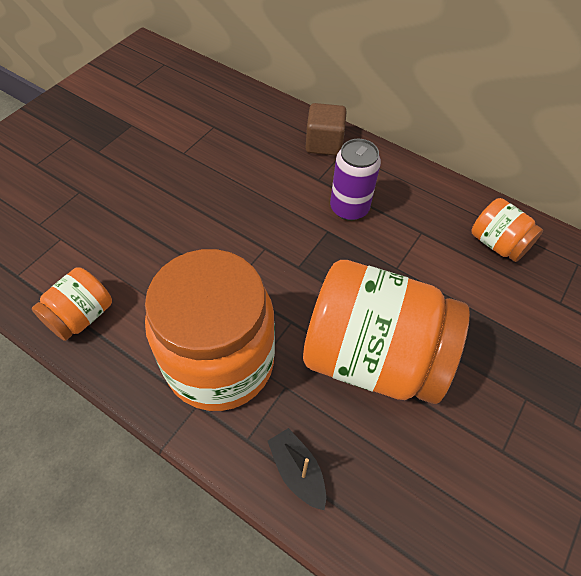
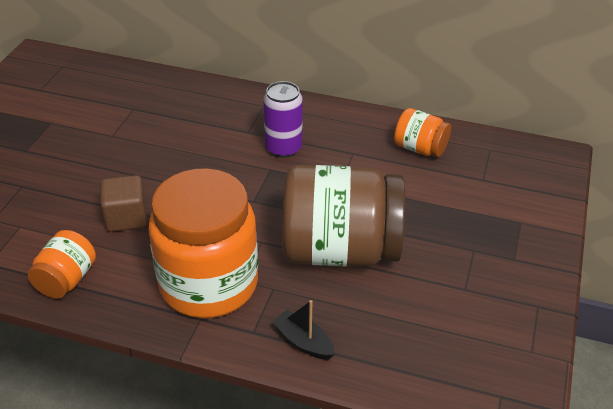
camera: 15 degrees left, 15 degrees down
(324, 143) = (243, 103): brown cube -> brown cube (126, 218)
(373, 356) = (340, 250): orange jar -> brown jar

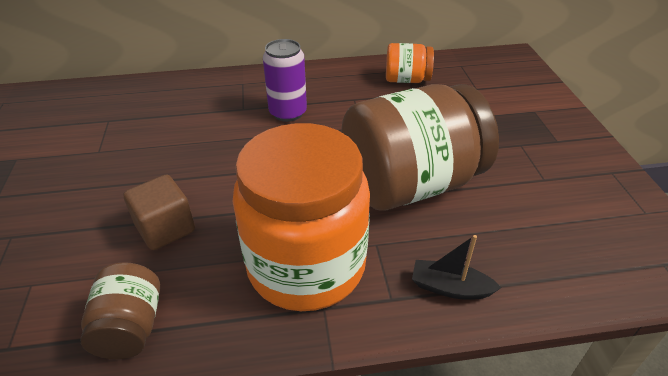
camera: 25 degrees left, 0 degrees up
(66, 280) = (130, 327): orange jar -> brown jar

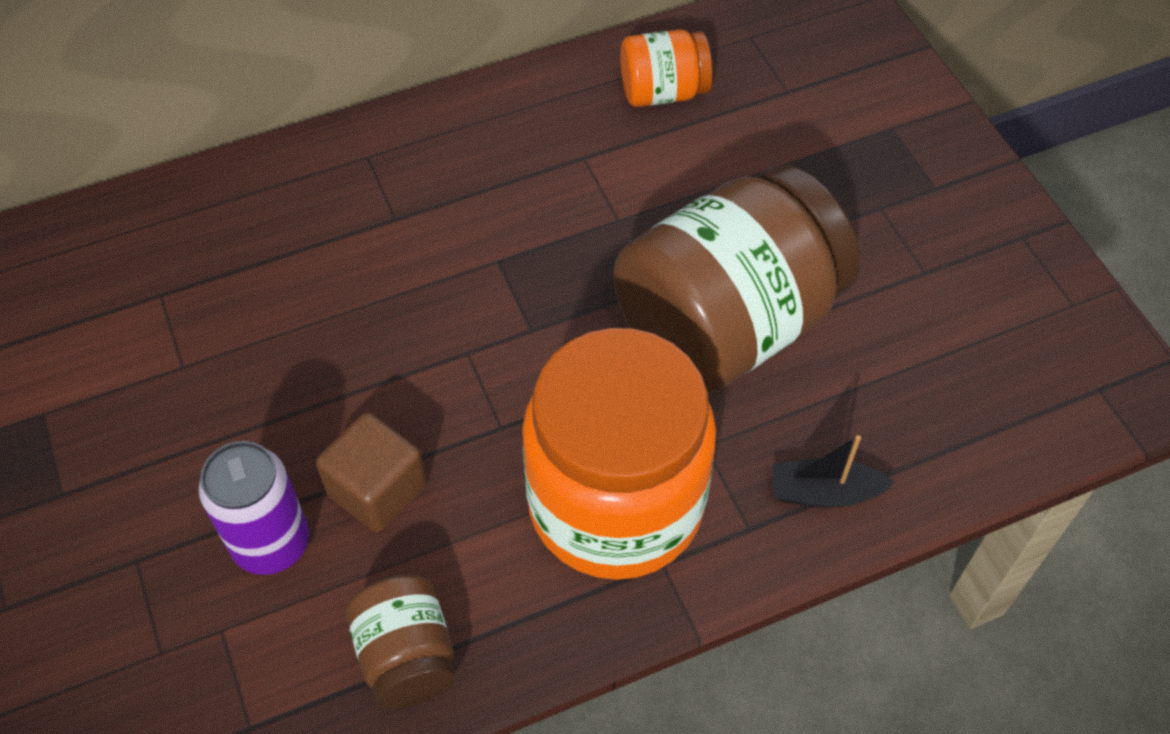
camera: 15 degrees left, 15 degrees up
(288, 113) = (478, 212): purple can -> purple can (271, 543)

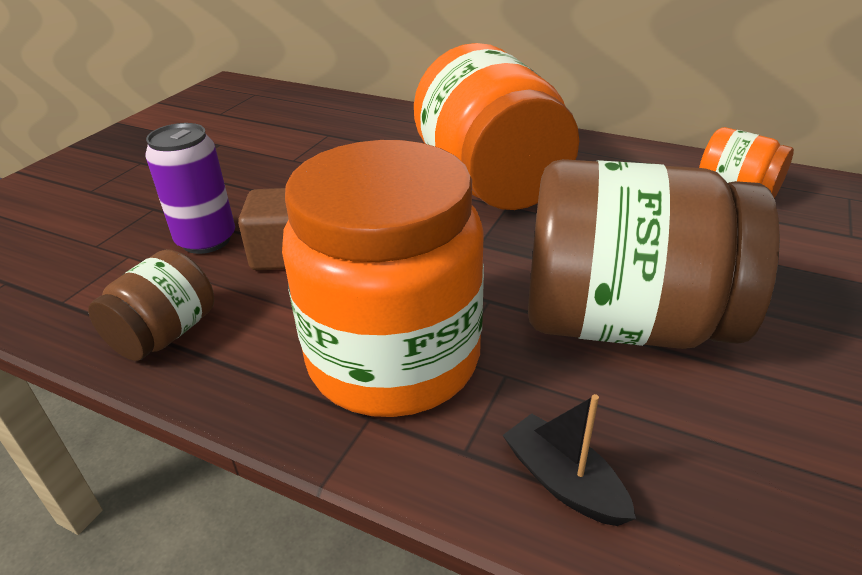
camera: 50 degrees right, 20 degrees down
(443, 239) = (490, 182): none -> orange jar

